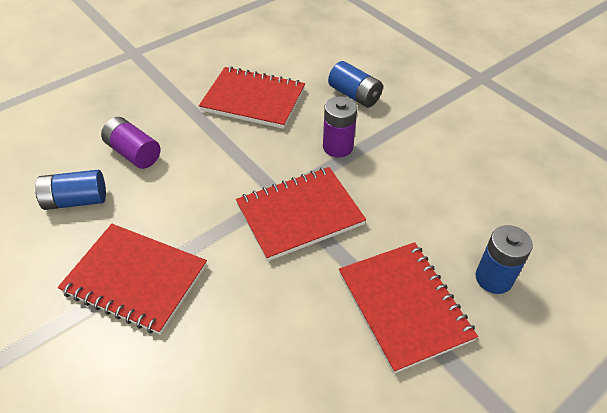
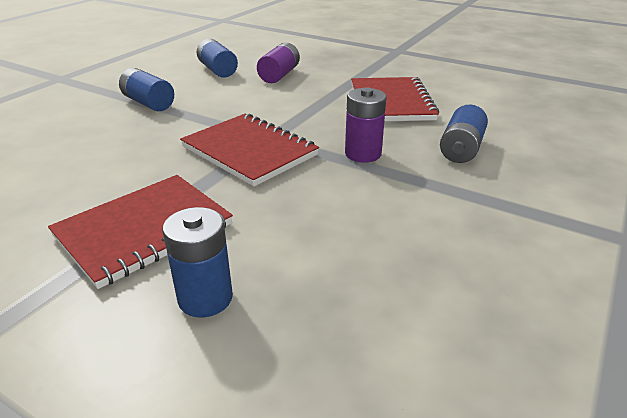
camera: 70 degrees right, 15 degrees down
(135, 279) = (148, 103): red notebook -> blue battery

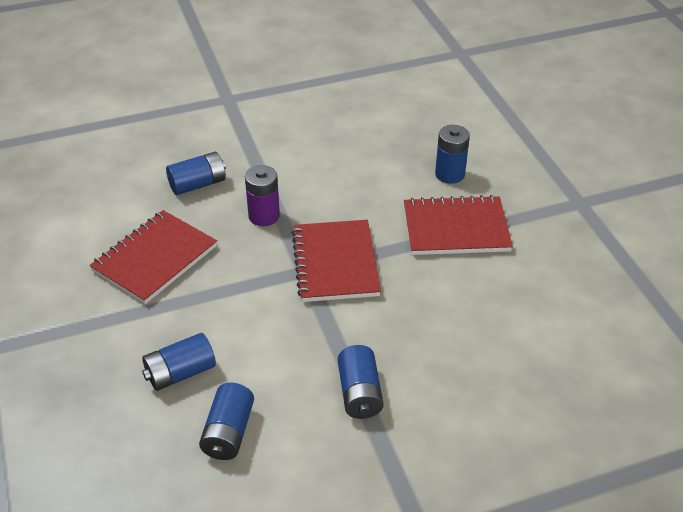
camera: 140 degrees left, 10 degrees up
(279, 75) = (180, 373): purple battery -> blue battery

